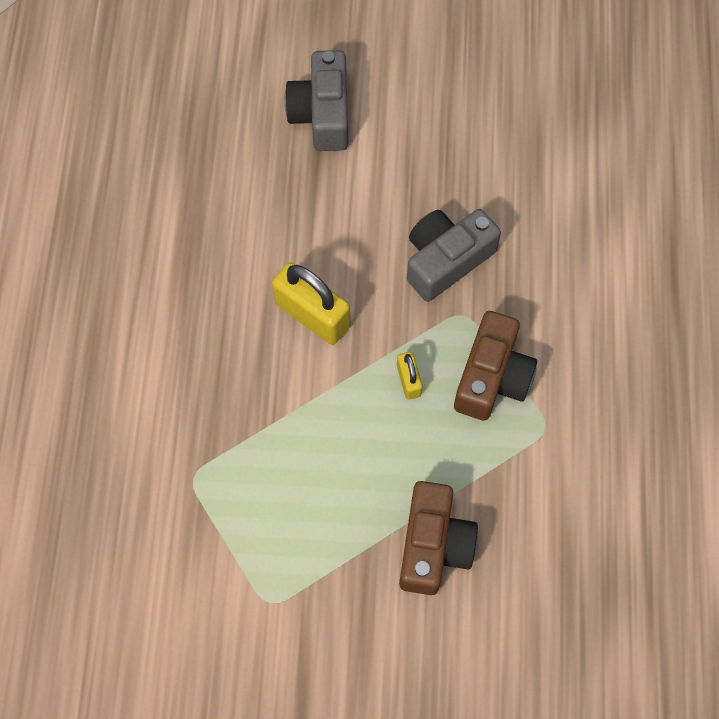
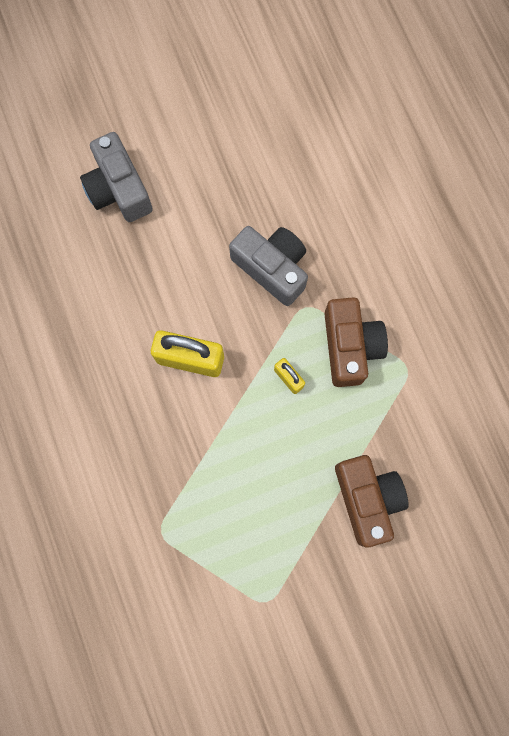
camera: 25 degrees left, 10 degrees up
(446, 260) = (272, 268): grey camera -> grey camera turned 105 degrees clockwise

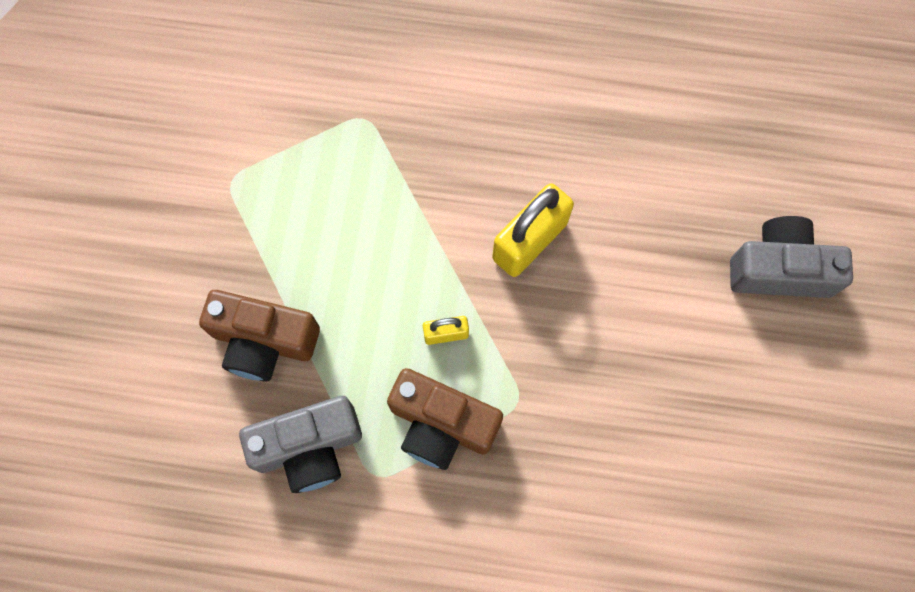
camera: 120 degrees right, 5 degrees down
(272, 268) = (587, 390): grey camera -> grey camera (309, 447)

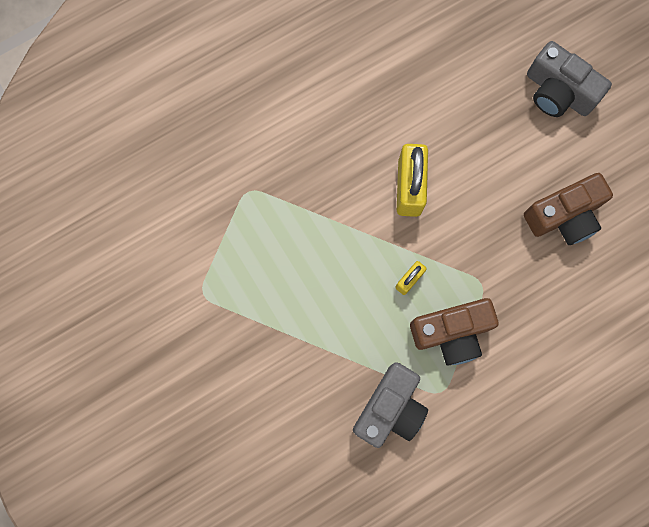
camera: 40 degrees left, 5 degrees up
(264, 341) = (309, 371): brown camera -> brown camera (564, 216)
(779, 269) = (558, 92): grey camera -> grey camera turned 105 degrees counterclockwise

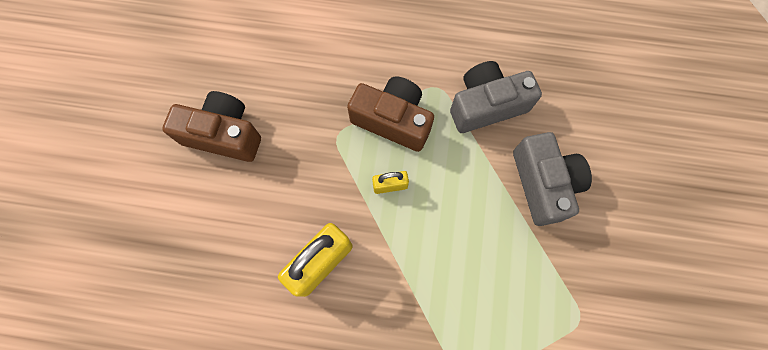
camera: 140 degrees left, 5 degrees down
(558, 92) = (118, 238): grey camera -> grey camera (543, 184)

